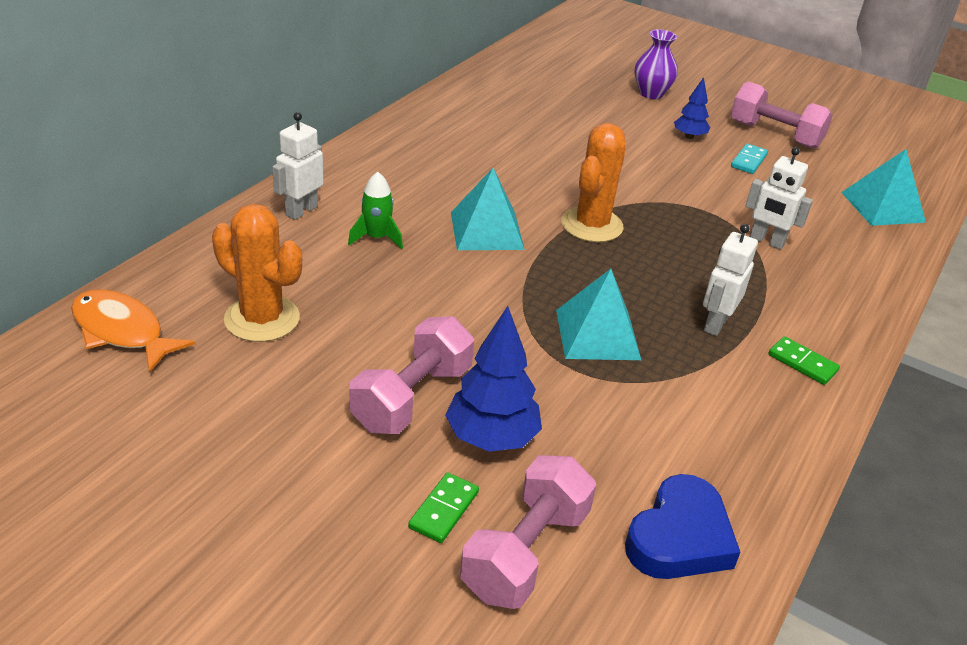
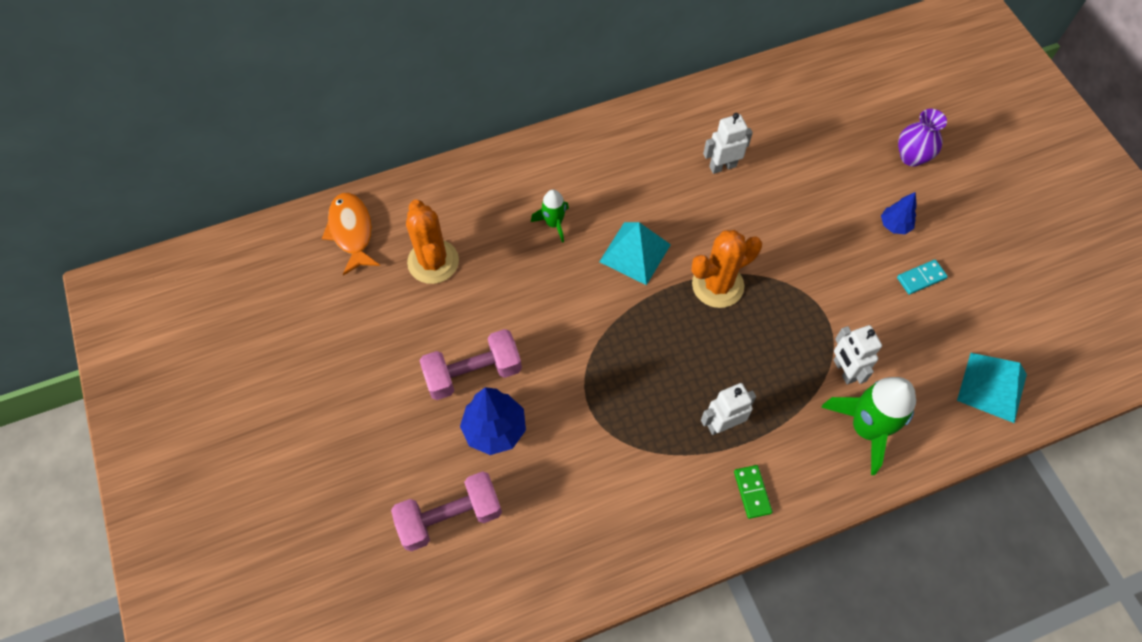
camera: 40 degrees right, 25 degrees up
(301, 210) = (523, 173): white robot -> white robot (722, 166)
(444, 510) = (429, 463): green domino -> none
(597, 334) = (630, 387): turquoise pyramid -> none
(679, 537) = (542, 563): blue heart -> none
(775, 135) = (980, 258): pink dumbbell -> none
(832, 272) = (866, 428): none -> green rocket

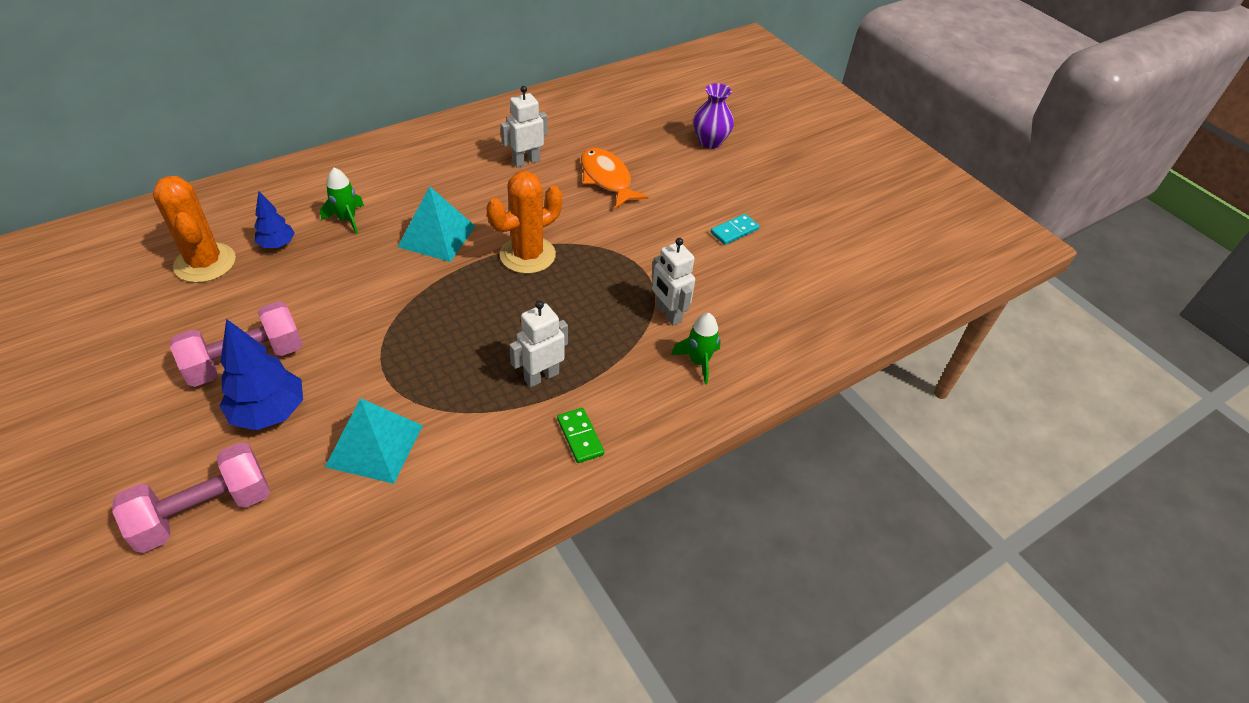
camera: 15 degrees left, 15 degrees down
(351, 231) = (109, 245): orange fish -> orange fish (607, 179)
(866, 428) = (698, 362): green rocket -> green rocket, size x0.55
(894, 225) = (702, 193): blue tree -> blue tree (277, 245)
(992, 387) = (820, 312): turquoise pyramid -> turquoise pyramid (375, 445)

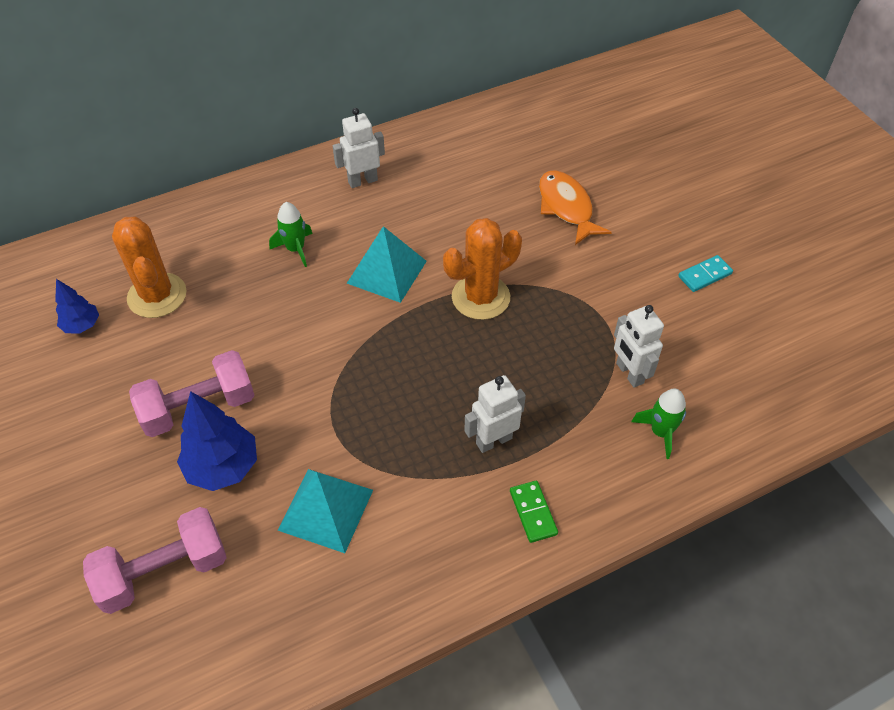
camera: 10 degrees right, 5 degrees up
(277, 245) = (226, 277): blue tree -> blue tree (82, 325)
(526, 161) = (480, 184): white robot -> white robot (362, 181)
(710, 142) = (681, 163): purple vase -> none

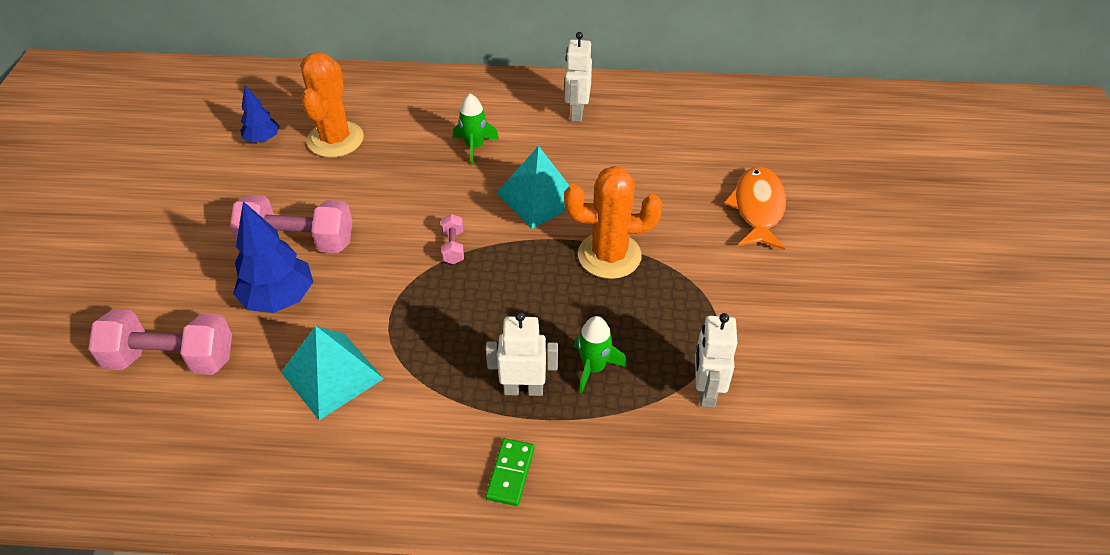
camera: 30 degrees right, 5 degrees down
(345, 348) = (453, 247): none -> pink dumbbell
(362, 181) = (577, 112): white robot -> white robot turned 90 degrees counterclockwise
(660, 432) = (697, 463): green rocket -> green rocket (593, 367)
(705, 275) = (862, 333): turquoise domino -> none

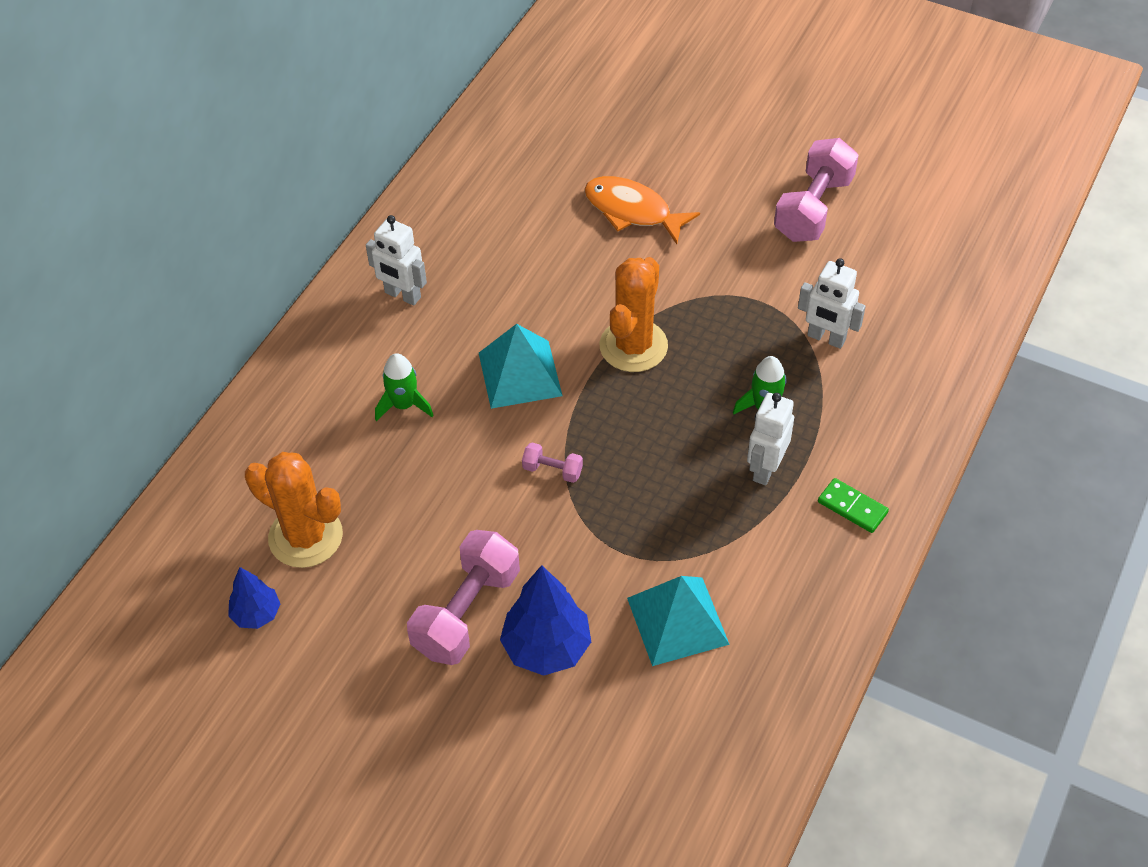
camera: 65 degrees left, 5 degrees up
(171, 359) = (586, 767): pink dumbbell -> pink dumbbell (813, 208)

